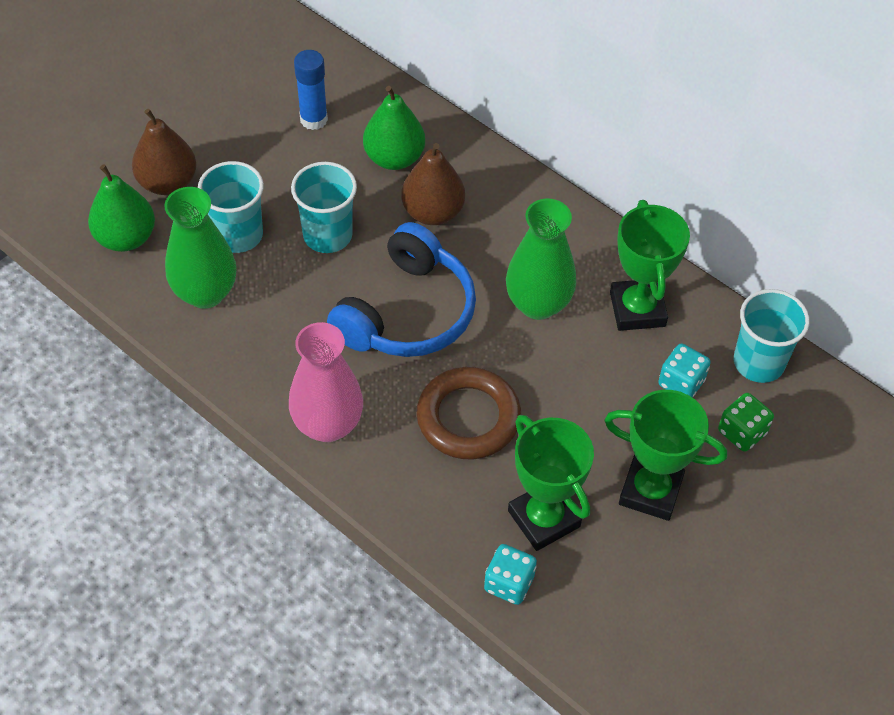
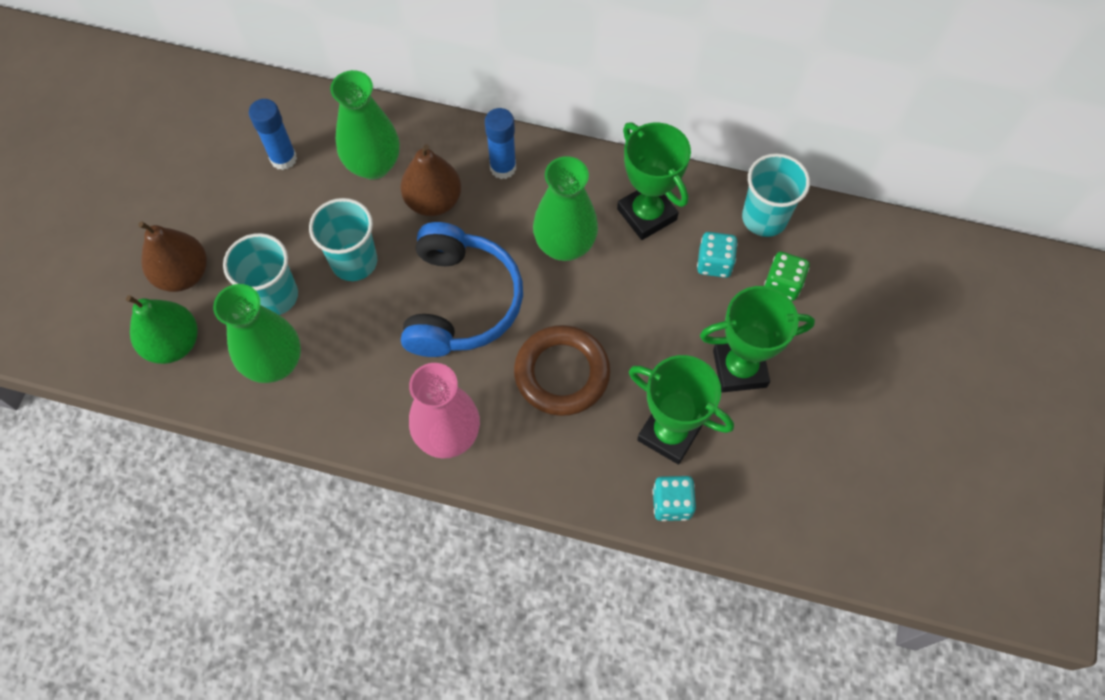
camera: 25 degrees left, 10 degrees up
(394, 158) = (373, 165): green pear -> green vase
(517, 209) = (503, 168): none -> blue glue stick

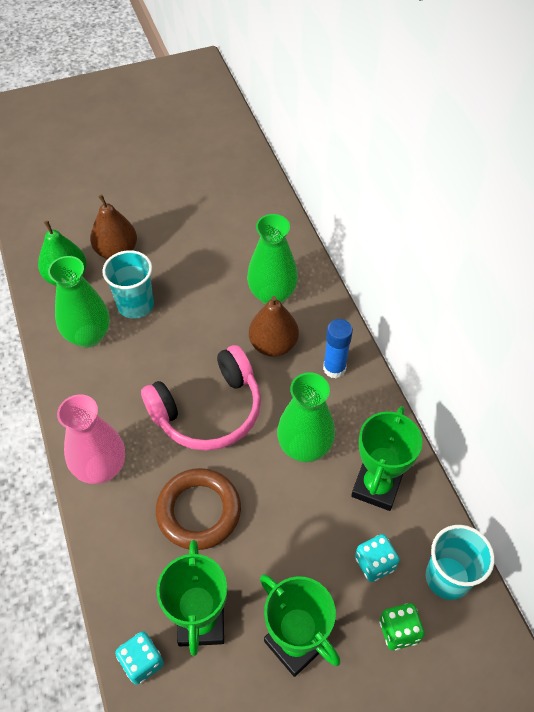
camera: 55 degrees right, 10 degrees down
(283, 159) = (236, 246): blue glue stick -> none
(354, 261) = (192, 330): turquoise cup -> none
(461, 302) = (208, 410): blue headphones -> pink headphones

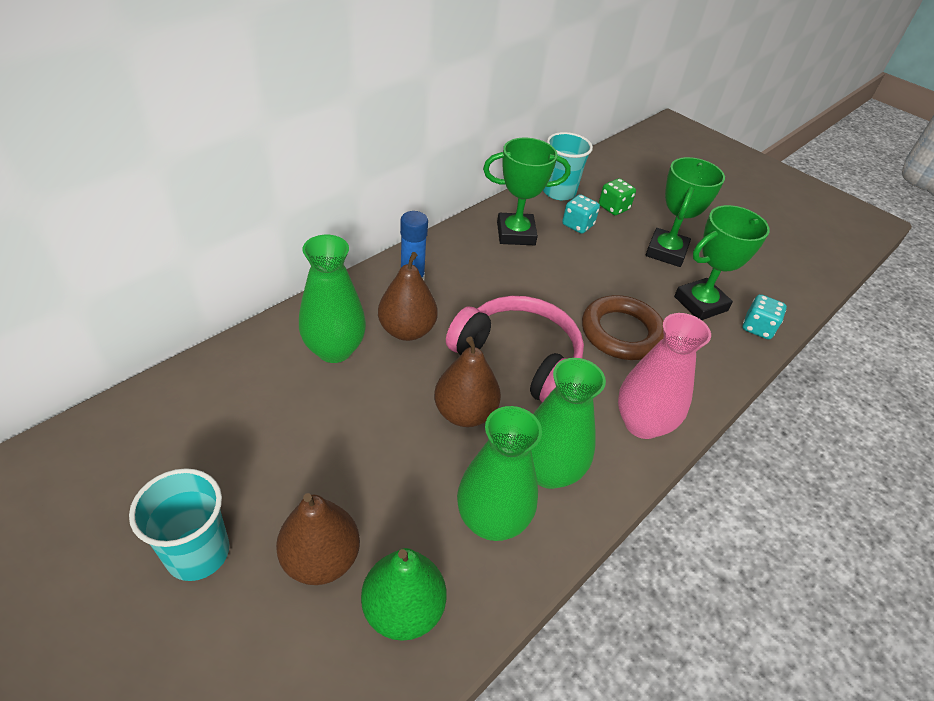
camera: 120 degrees left, 10 degrees down
(135, 305) = (414, 486): turquoise cup -> turquoise cup (198, 553)
(175, 352) = (465, 413): none -> brown pear
(304, 447) = (510, 281): green vase -> green vase (548, 471)

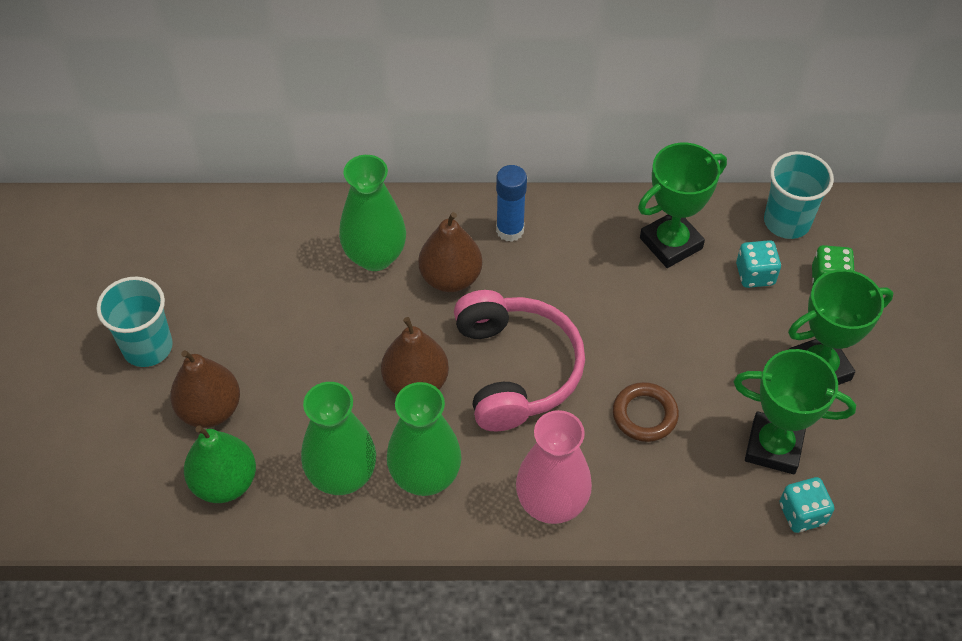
camera: 50 degrees right, 10 degrees up
(516, 234) = (671, 243): green trophy -> green trophy turned 75 degrees counterclockwise
(621, 332) = (644, 415): brown ring -> brown ring, size x0.65

